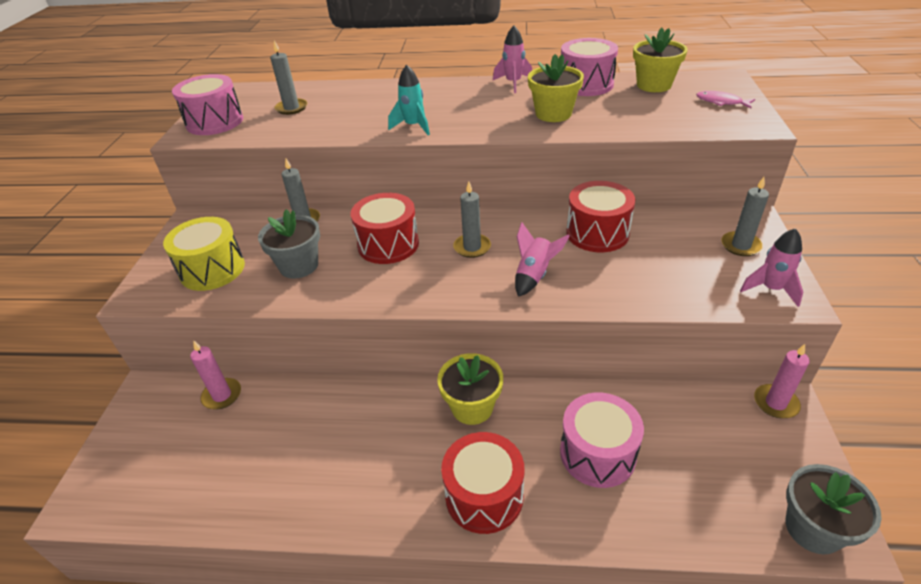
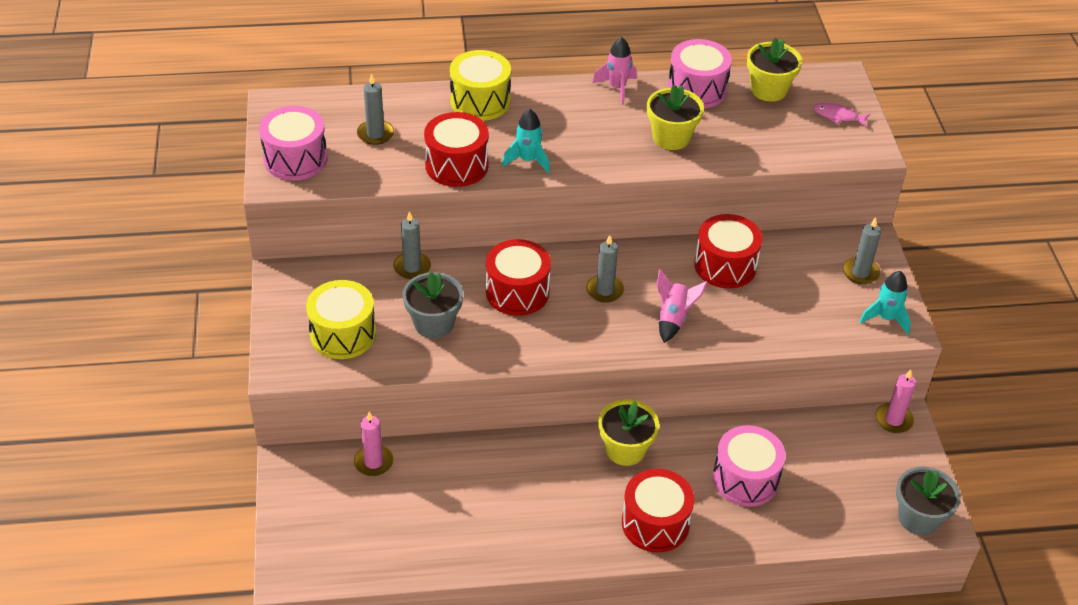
camera: 15 degrees left, 5 degrees up
(348, 128) = (456, 165): none -> red drum
(391, 90) = (480, 101): none -> yellow drum
(771, 289) = (885, 318): pink rocket -> turquoise rocket

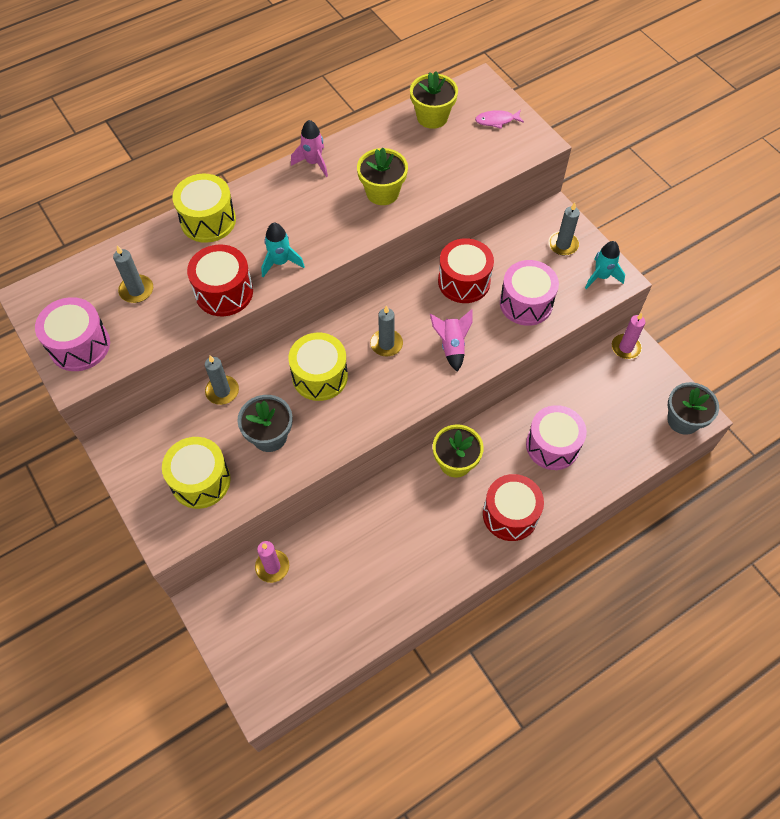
camera: 25 degrees left, 15 degrees up
(517, 292) = (320, 376): red drum -> yellow drum
(697, 89) = (377, 138): pink drum -> pink drum (526, 303)

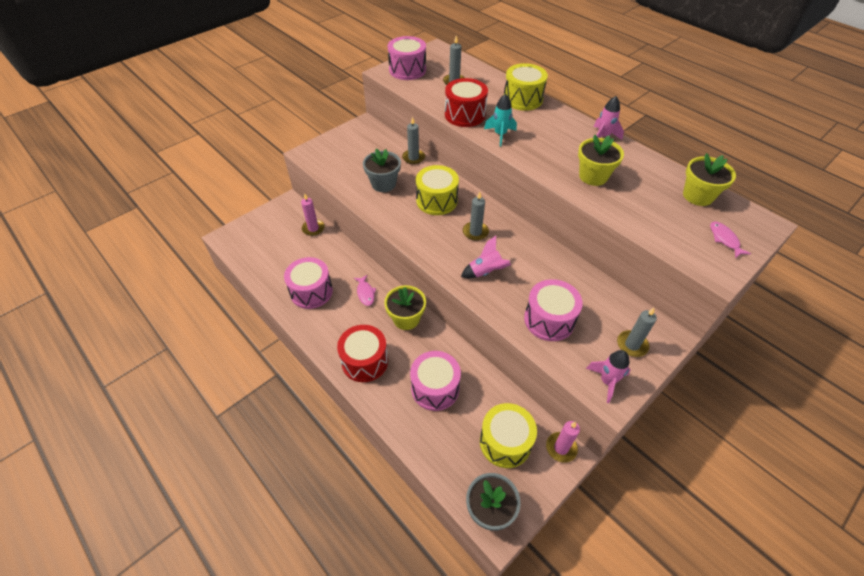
camera: 80 degrees right, 10 degrees down
(200, 481) = (346, 160): yellow drum -> yellow drum (505, 442)
(393, 573) = (311, 291): none -> pink drum
(407, 505) = (365, 293): none -> pink fish
(464, 281) = (555, 273): red drum -> none
(601, 276) = (607, 381): turquoise rocket -> pink rocket

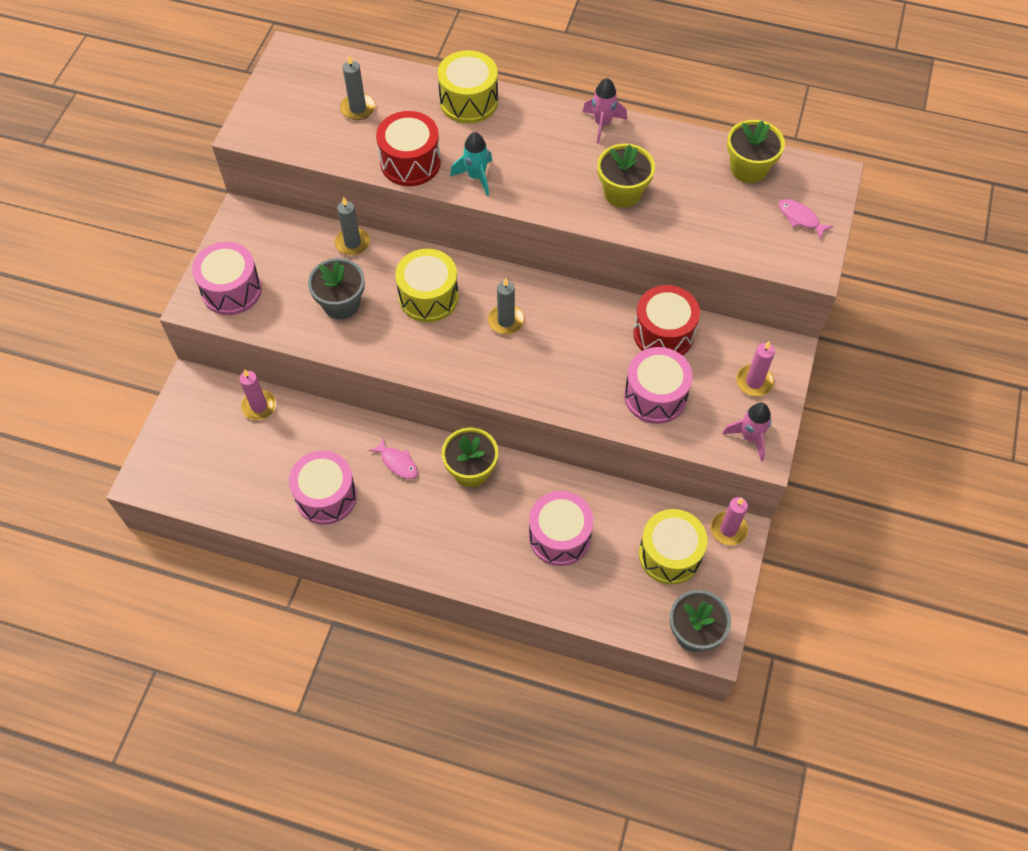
camera: 30 degrees left, 10 degrees up
(365, 361) = (458, 548): red drum -> red drum (663, 333)
(407, 70) = (277, 114): pink drum -> pink drum (231, 290)
(485, 272) = (551, 370): pink rocket -> none
(632, 345) = (754, 382): grey candle -> pink candle

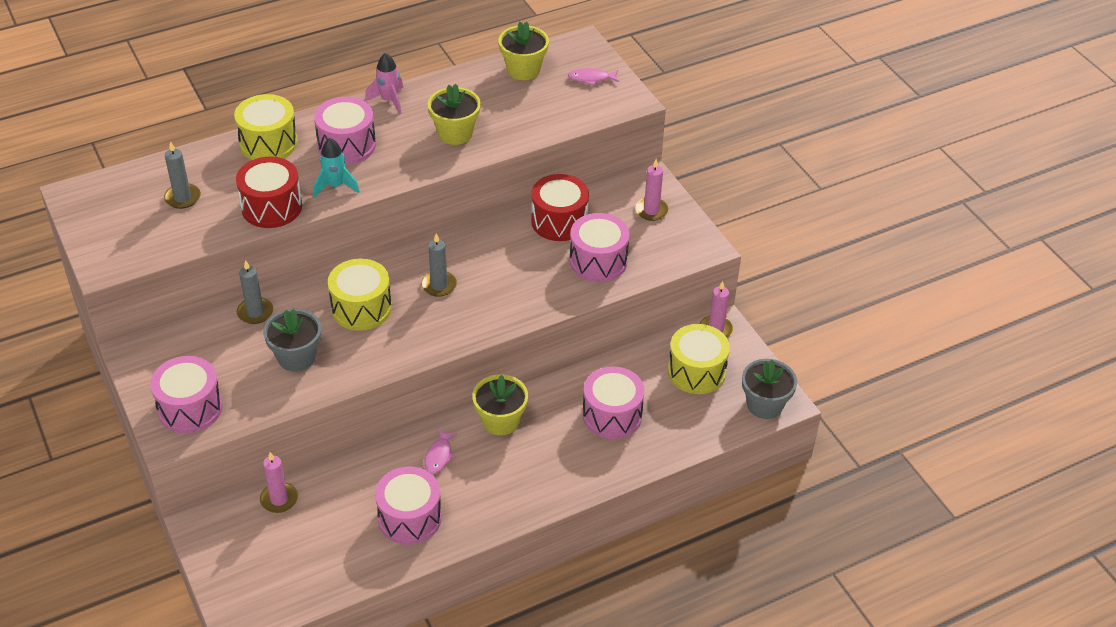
camera: 45 degrees left, 15 degrees down
(397, 462) = (439, 456): pink fish -> pink fish turned 105 degrees clockwise
(524, 144) = (346, 145): none -> pink drum
(750, 437) = (686, 243): pink rocket -> none

